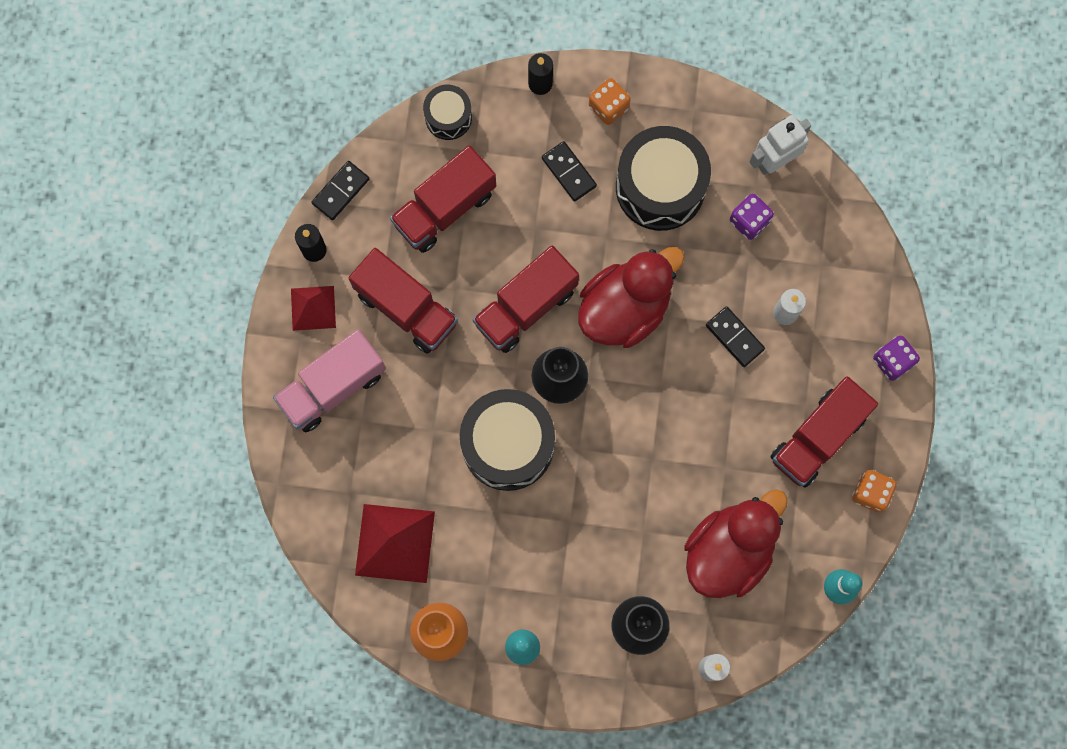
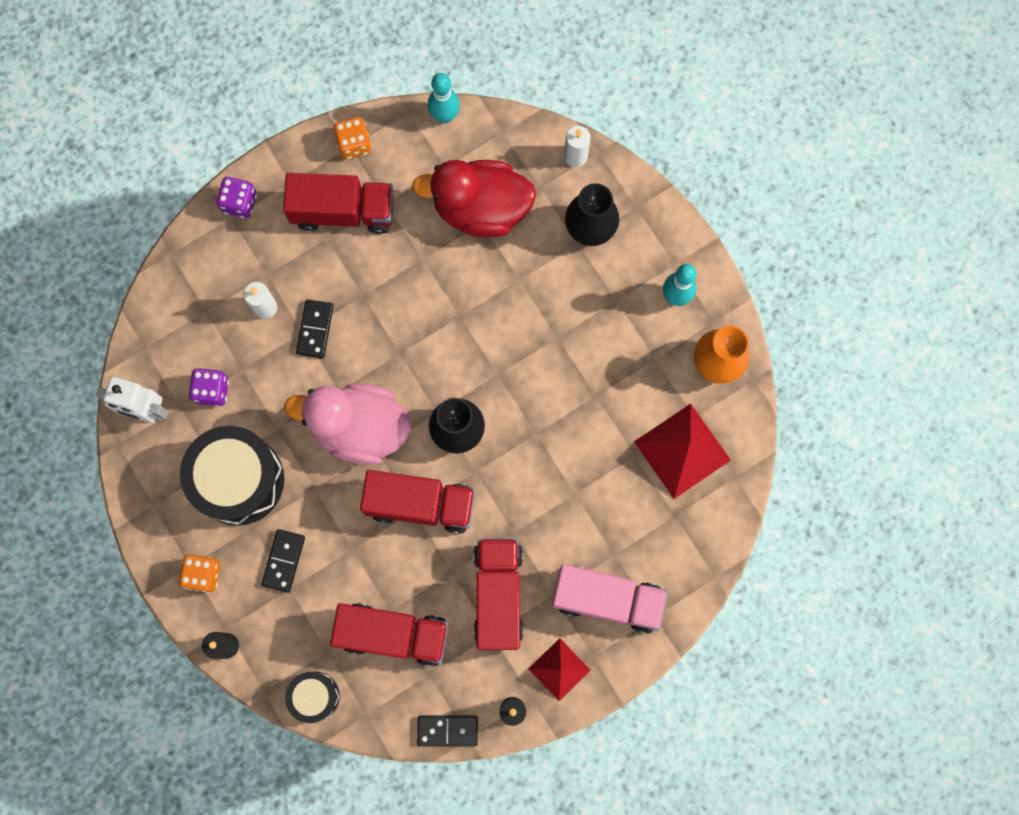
camera: 130 degrees left, 0 degrees up
(508, 444) = (538, 429): black drum -> none
(625, 308) = (359, 428): red duck -> pink duck

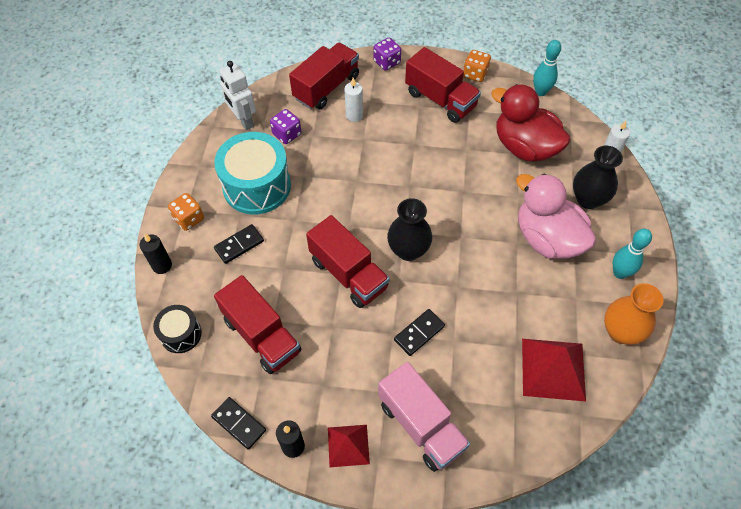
camera: 40 degrees right, 20 degrees down
(238, 480) = (257, 186): black drum -> turquoise drum
(315, 329) = (372, 143): black domino -> black domino (419, 333)
(359, 428) = (350, 208): pink duck -> pink duck (547, 239)
(498, 595) = (349, 364): red truck -> red truck (326, 87)

